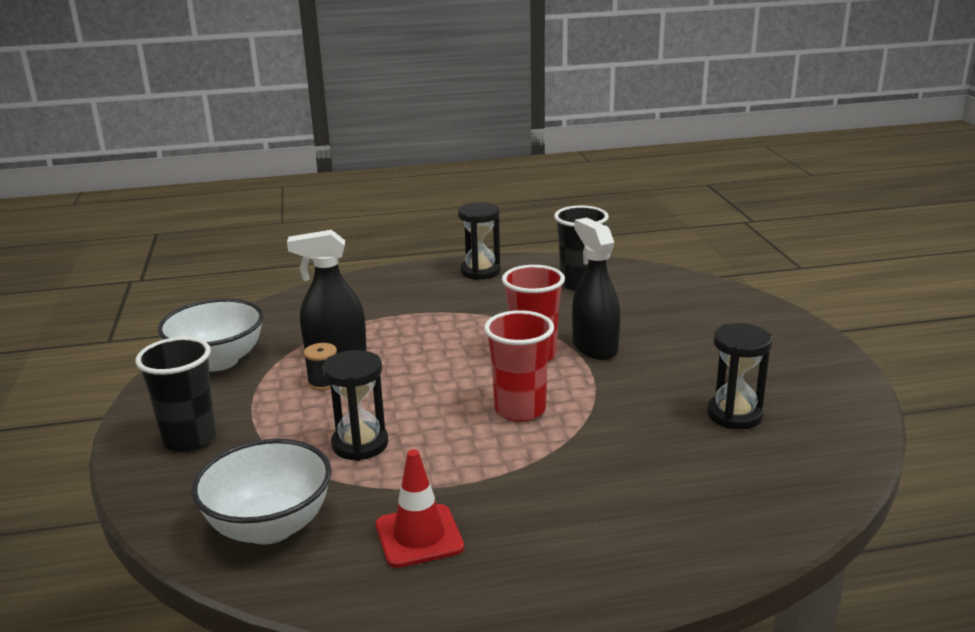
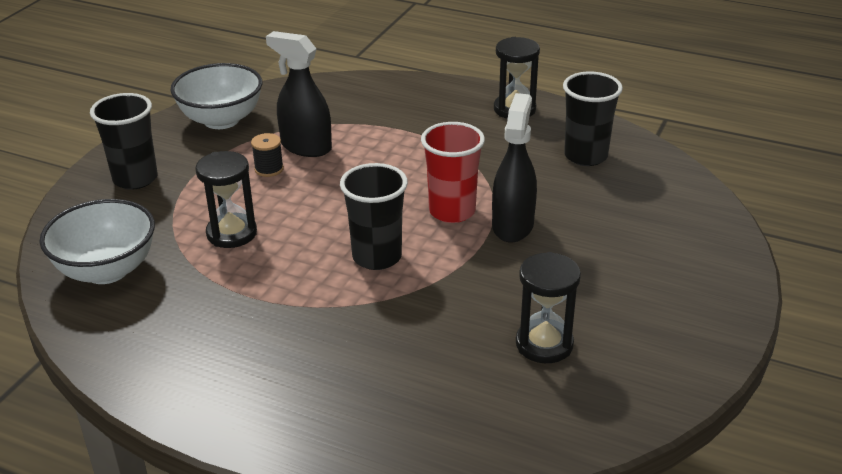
camera: 35 degrees right, 10 degrees up
(419, 536) = (183, 325): red traffic cone -> none
(520, 410) = (377, 257): red cup -> black cup

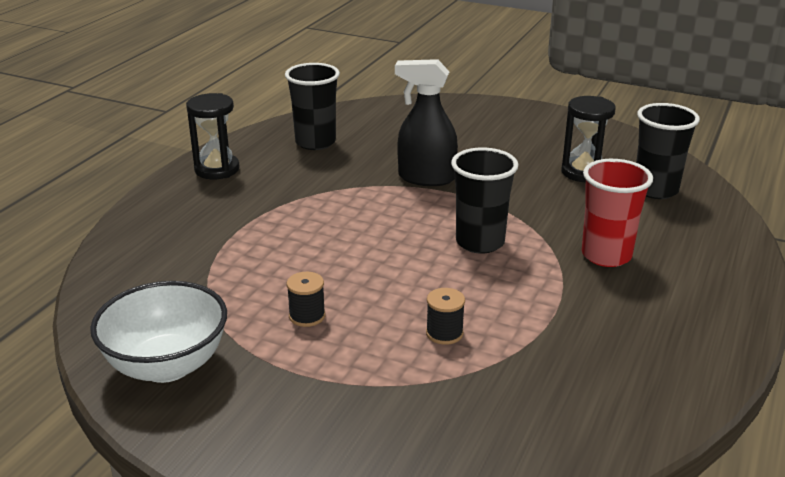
camera: 90 degrees left, 5 degrees down
(107, 270) = (528, 425): white bowl -> none
(135, 179) = (313, 430): black cup -> black cup (655, 190)
(231, 233) = (444, 333): black hourglass -> black spool
(305, 147) = (260, 292): black spray bottle -> none
(452, 211) = (403, 205): red cup -> red cup (606, 255)

